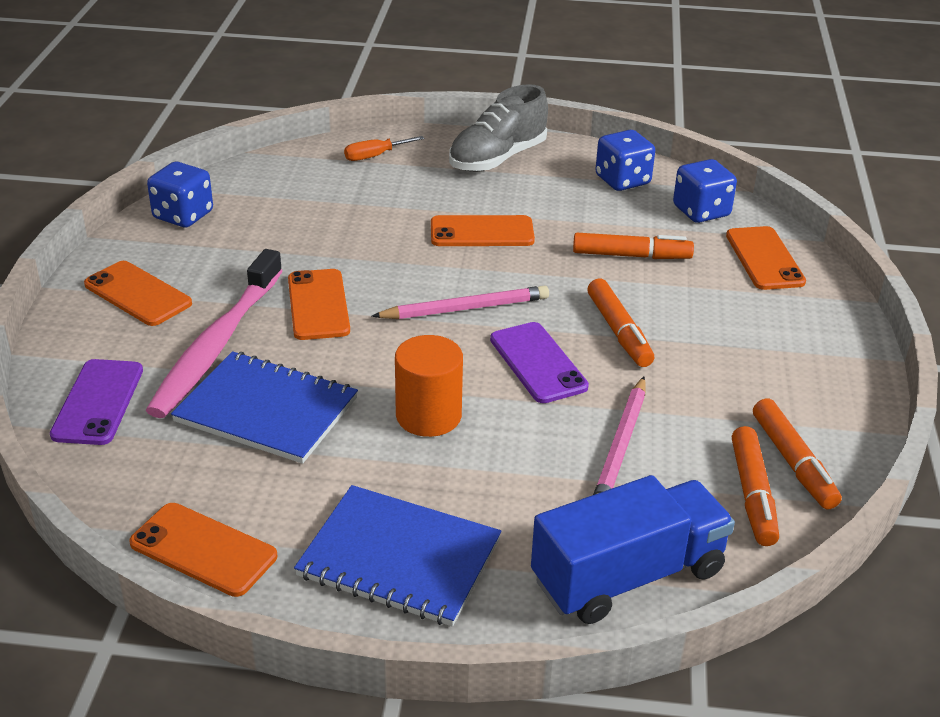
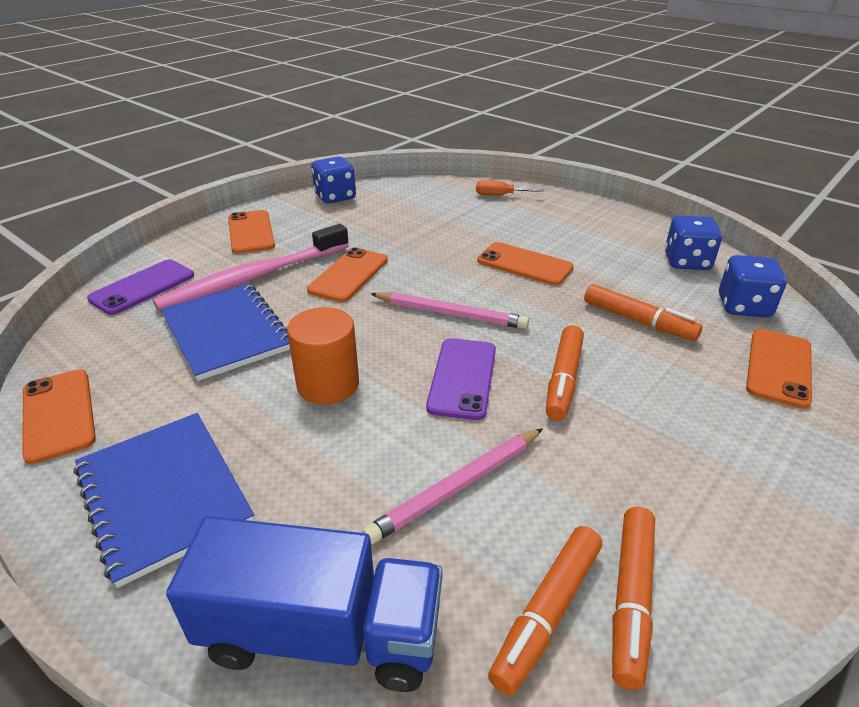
camera: 35 degrees right, 0 degrees up
(497, 158) = (591, 219): grey shoe -> none

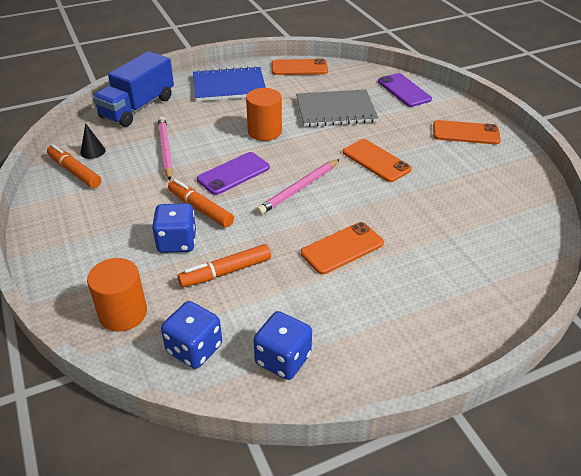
camera: 115 degrees right, 5 degrees up
(227, 332) = (335, 110): blue notebook -> grey notebook
(253, 278) = (394, 125): pink toothbrush -> none
(335, 197) = (524, 182): blue dice -> blue dice (177, 242)
(462, 378) = (233, 173): purple phone -> purple phone turned 75 degrees counterclockwise
(500, 195) = (495, 290): orange screwdriver -> none
(547, 613) = (92, 151): orange marker -> black cone
(778, 367) = (123, 313): orange phone -> orange cylinder

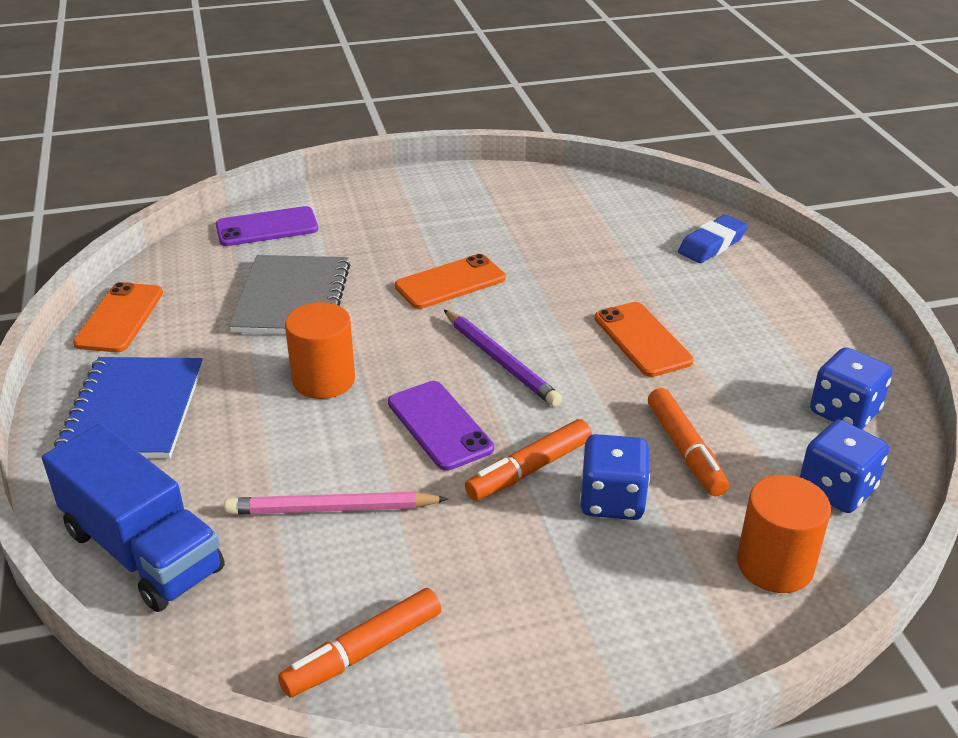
camera: 80 degrees left, 5 degrees down
(92, 151) = (294, 624): black cone -> none
(299, 189) = (501, 361): pink pencil -> purple pencil
(465, 133) = (409, 201): orange phone -> none
(493, 283) = (712, 245): none -> blue eraser

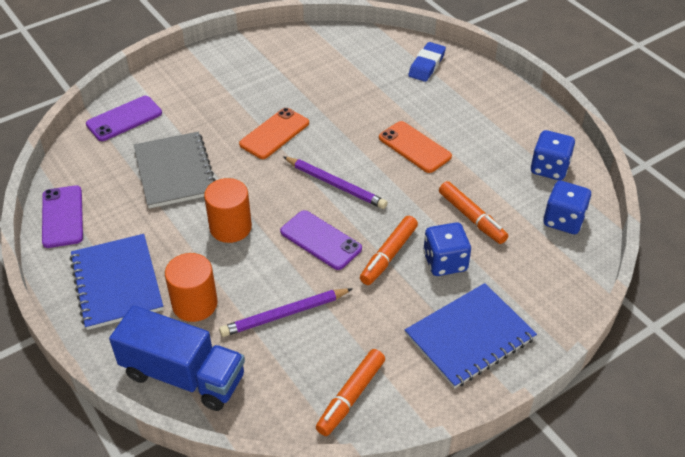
camera: 20 degrees left, 10 degrees up
(120, 318) = (62, 216): orange phone -> purple phone
(331, 509) = (284, 314): pink pencil -> purple pencil
(598, 618) = (469, 336): none -> blue notebook
(775, 565) = (549, 277): orange cylinder -> orange cylinder (195, 304)

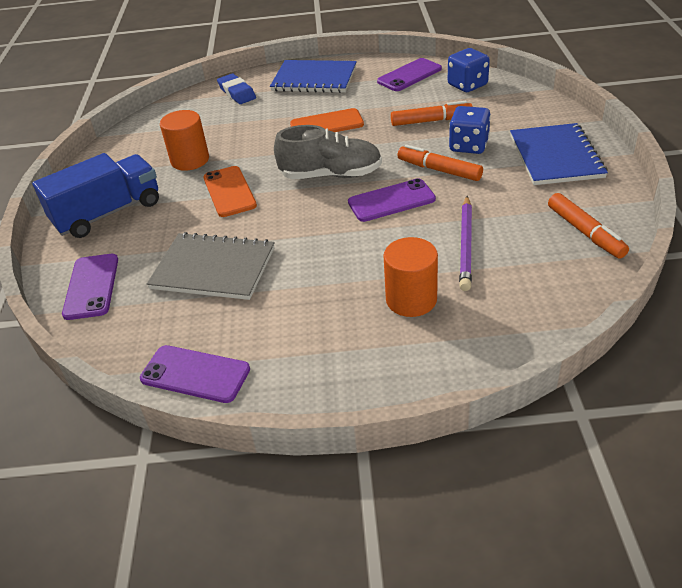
camera: 55 degrees left, 5 degrees down
(117, 283) = (337, 351): blue notebook -> blue notebook (314, 79)
(183, 375) = (500, 331): blue truck -> blue truck (108, 213)
(230, 227) = (328, 250): orange cylinder -> orange cylinder (190, 160)
(336, 185) = (331, 175): purple pencil -> grey shoe
(389, 255) = (439, 170): orange marker -> orange marker turned 150 degrees clockwise
(549, 168) = (409, 75): blue dice -> purple phone

